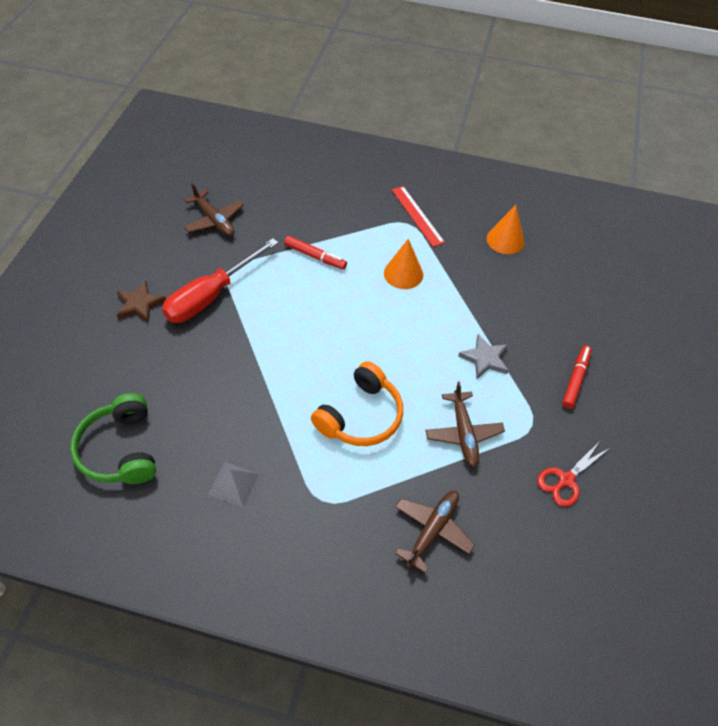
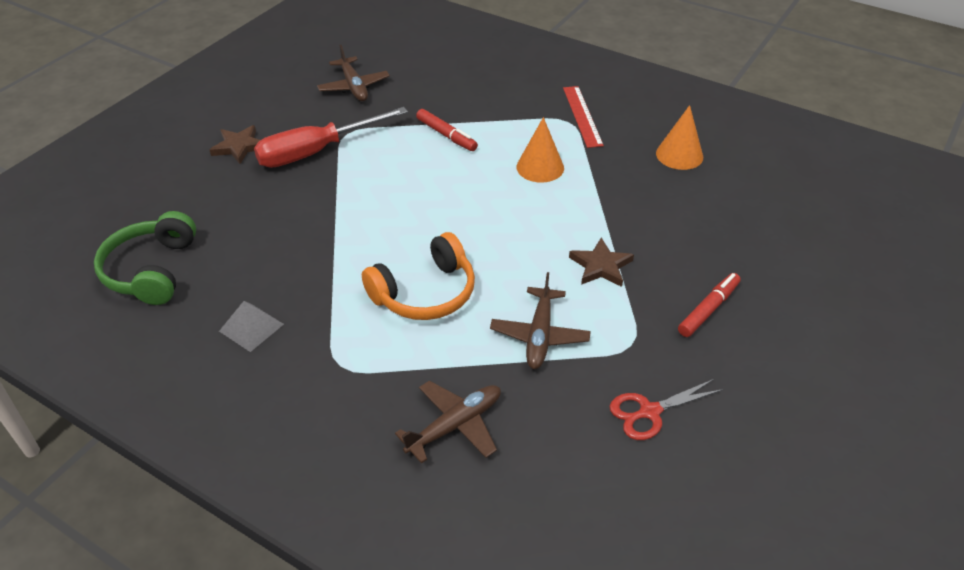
camera: 20 degrees right, 10 degrees down
(485, 359) = (601, 266): grey star -> brown star

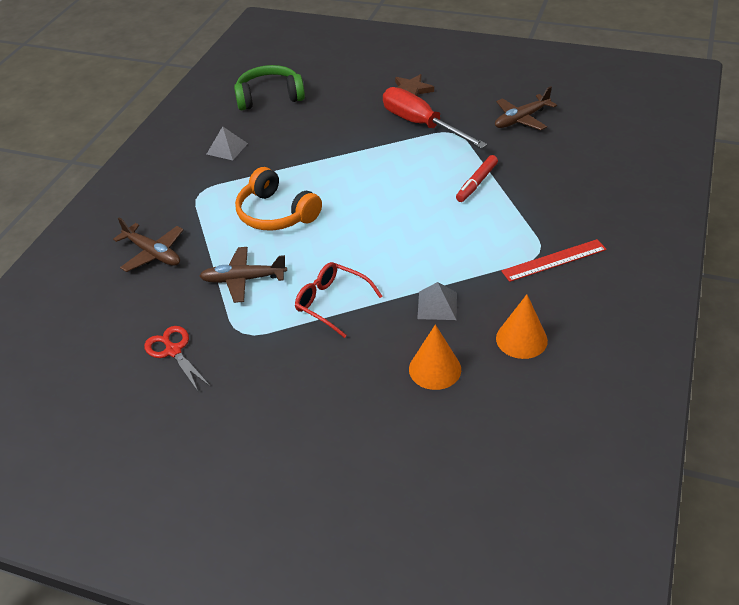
camera: 80 degrees right, 0 degrees up
(540, 167) = (455, 245): orange cone -> orange cone (435, 369)
(601, 266) = (332, 303): brown star -> red glasses
(623, 195) = (437, 305): none -> grey pyramid
(708, 309) = (293, 378): red marker -> none

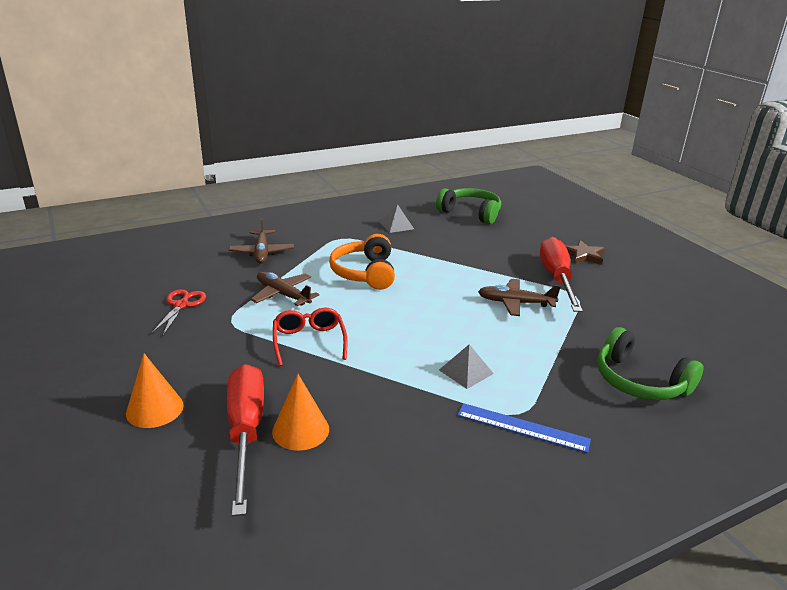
camera: 40 degrees right, 15 degrees down
(403, 400) = (246, 432): none -> red screwdriver
(437, 305) = (374, 392): grey pyramid -> grey pyramid (466, 371)
(477, 183) = (542, 336): red marker -> none
(521, 119) = (654, 317): brown plane -> brown plane (515, 303)
(521, 339) = (398, 461): orange cone -> orange cone (155, 409)
(554, 260) = (522, 427): red ruler -> blue ruler
(572, 178) = (639, 381): none -> green headphones

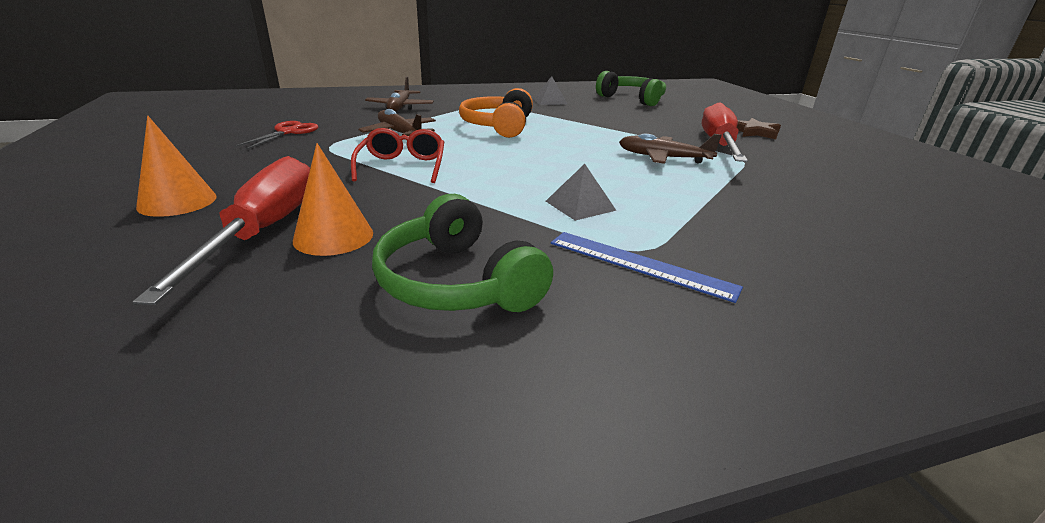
camera: 10 degrees right, 0 degrees up
(639, 381) = (822, 235): green headphones -> green headphones (456, 282)

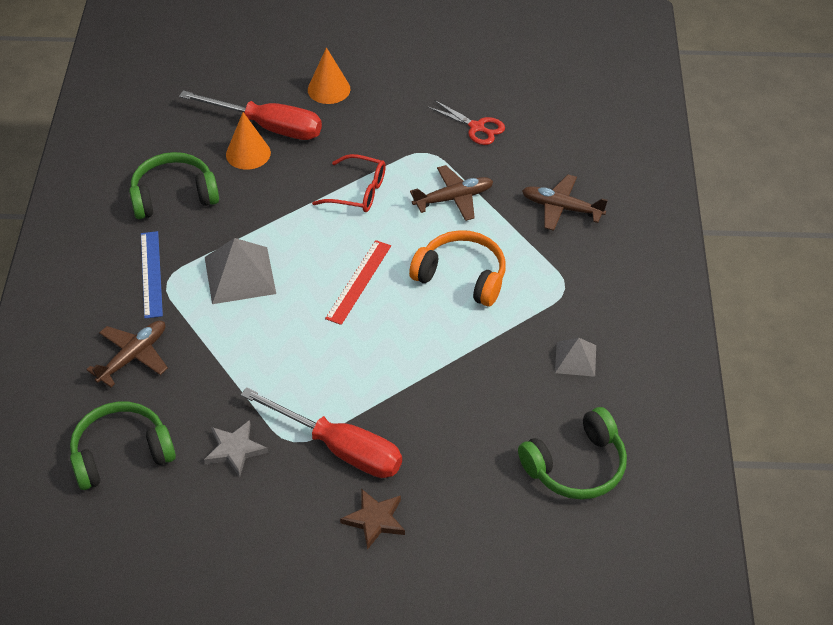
camera: 110 degrees right, 20 degrees up
(536, 155) = (358, 281): none -> red ruler
(580, 205) = (240, 275): grey pyramid -> grey pyramid, size x1.68
(640, 264) = (151, 274): blue ruler -> blue ruler turned 60 degrees counterclockwise
(663, 158) = (316, 375): brown plane -> brown plane (133, 357)
(789, 176) = (235, 450): none -> grey star
(900, 225) = (121, 453): none -> green headphones

